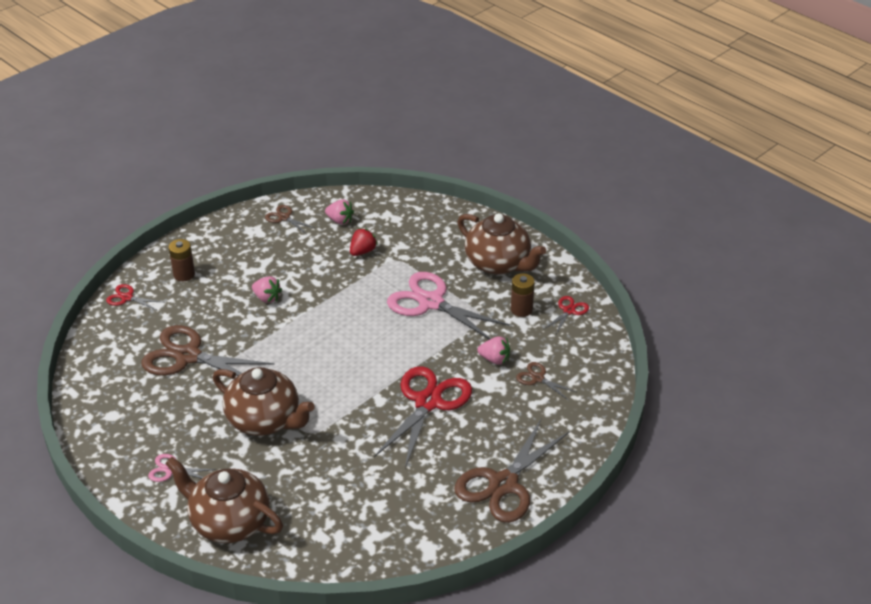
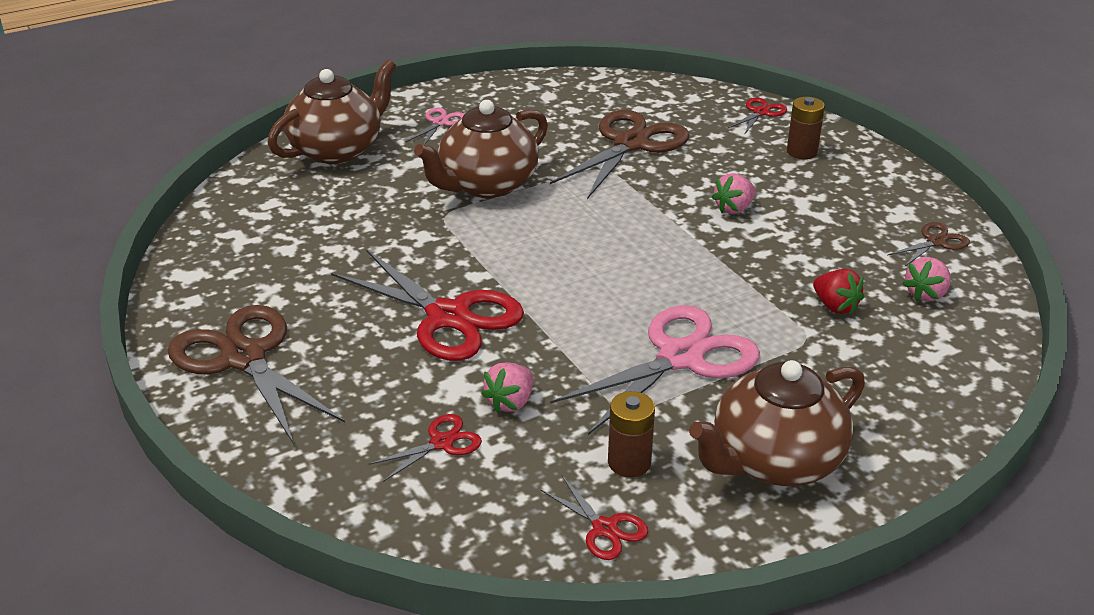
camera: 105 degrees right, 5 degrees down
(538, 378) = (441, 443): brown scissors -> red scissors

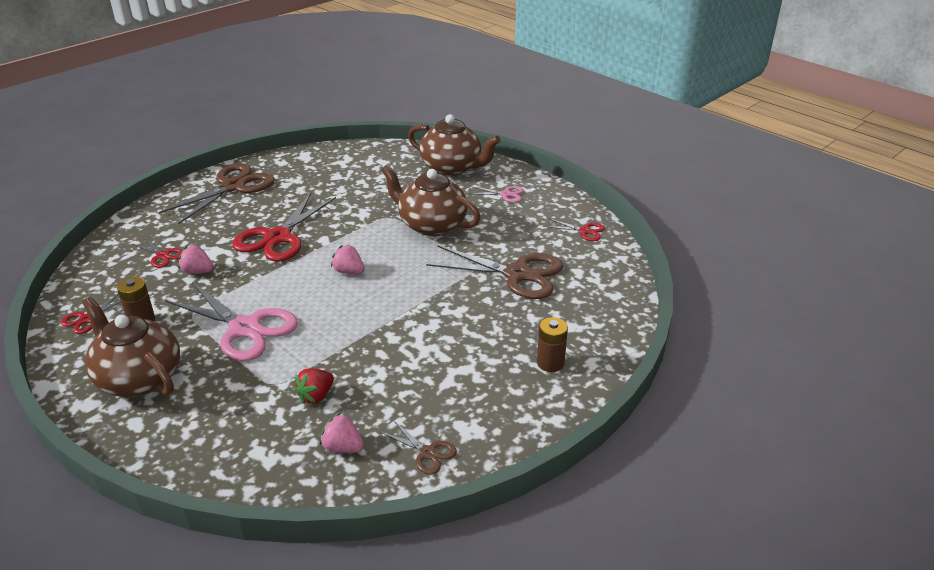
camera: 75 degrees right, 0 degrees up
(734, 208) = (441, 333): pink strawberry -> pink strawberry (349, 271)
(760, 112) = (609, 334): red scissors -> red scissors (584, 231)

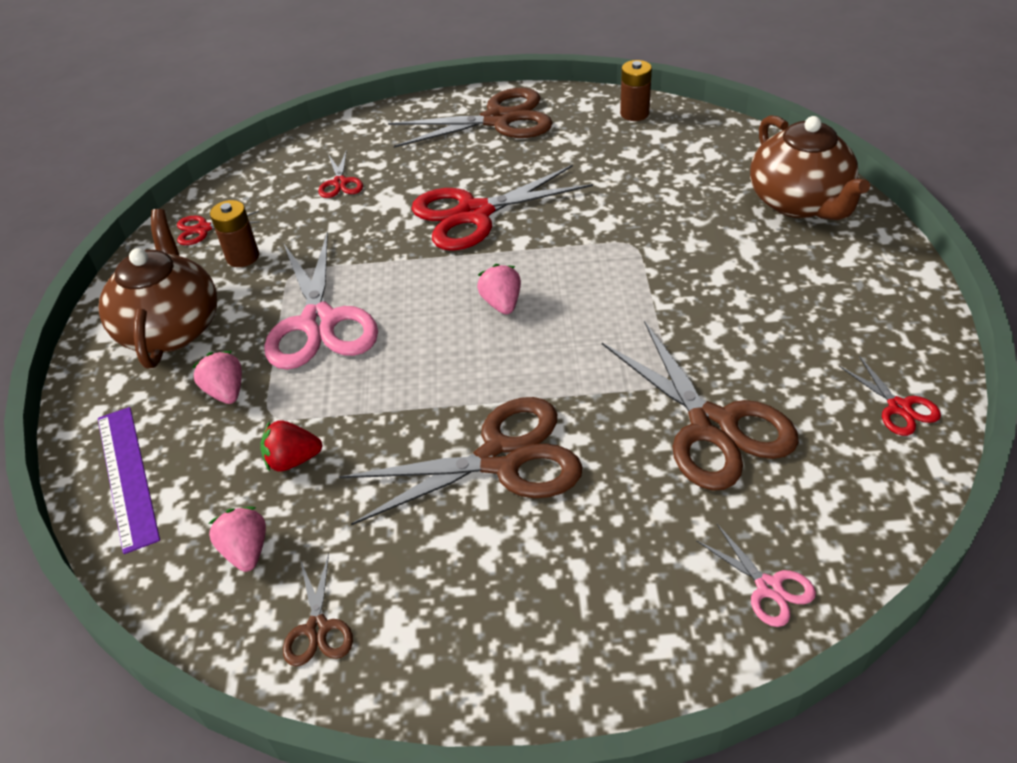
camera: 45 degrees right, 10 degrees up
(197, 271) = (351, 220): pink strawberry -> pink strawberry (226, 392)
(214, 459) = (128, 476): none -> purple ruler
(431, 225) = (674, 283): brown teapot -> none
(433, 336) = (501, 459): none -> brown scissors
(505, 194) = (835, 282): pink scissors -> pink scissors (768, 587)
(550, 363) = (606, 603): brown battery -> brown battery (634, 113)

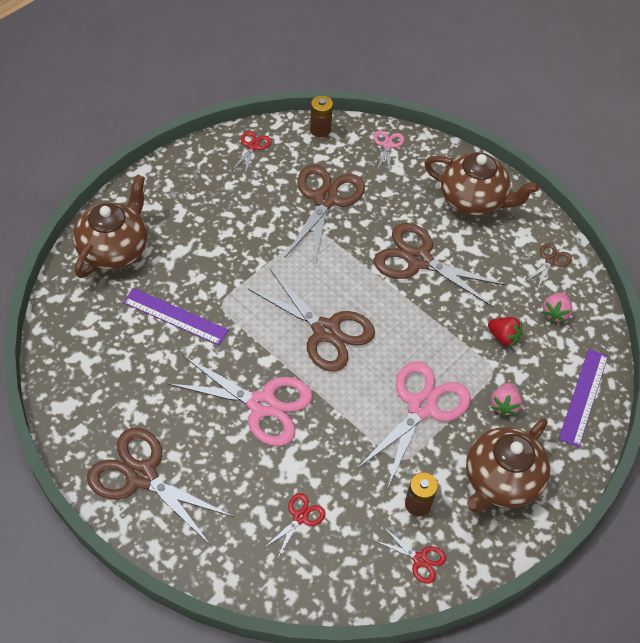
camera: 140 degrees left, 10 degrees up
(474, 213) = (262, 405): red scissors -> pink scissors
(501, 303) = (325, 331): pink strawberry -> brown scissors
(535, 620) = (473, 200): none -> brown teapot
(634, 113) = (69, 392): brown battery -> brown battery (320, 130)
(652, 206) = (175, 316): none -> purple ruler

